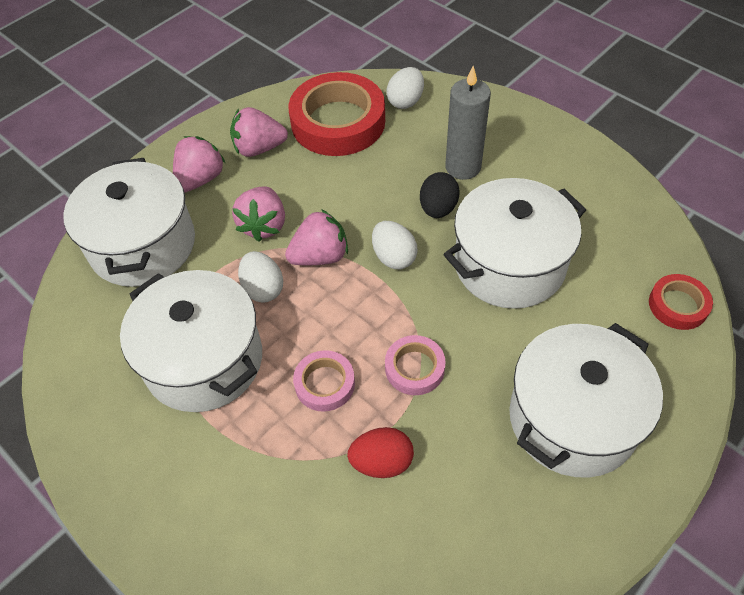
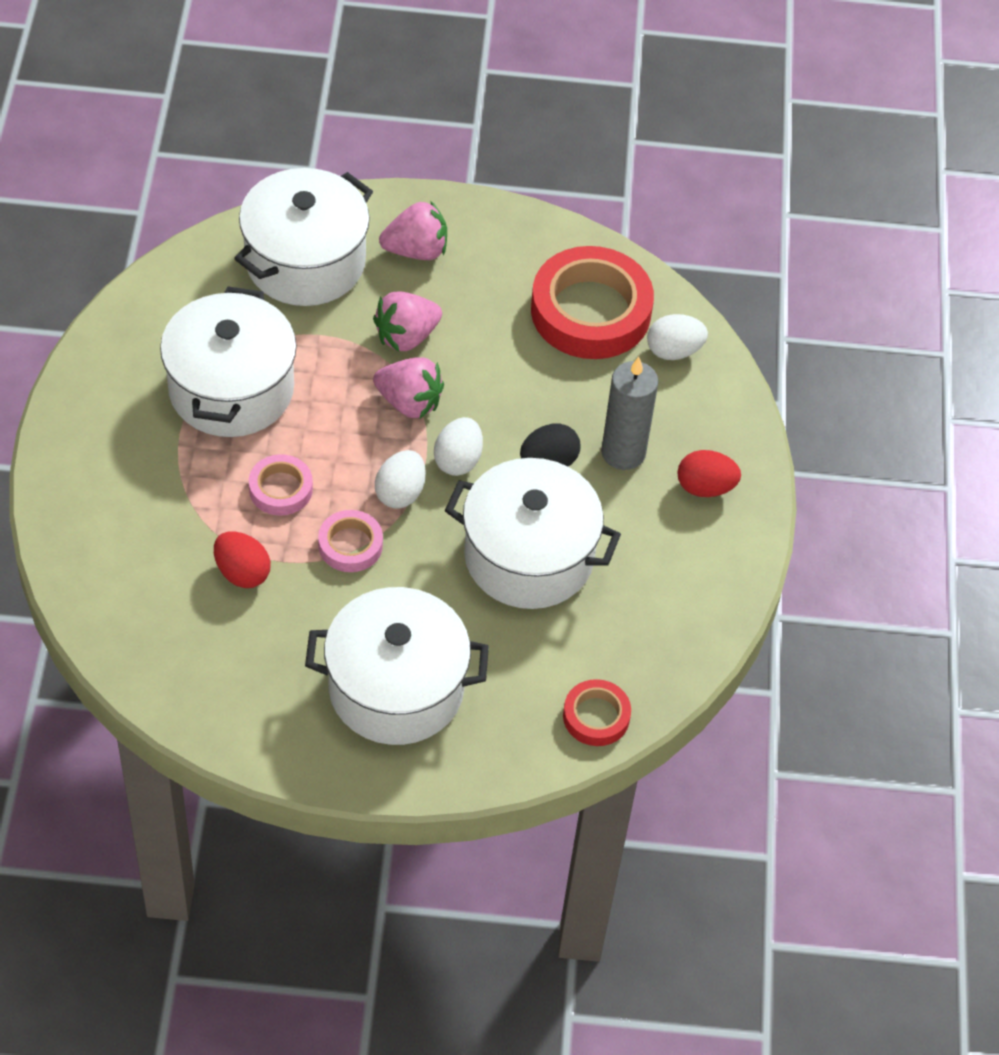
camera: 45 degrees right, 0 degrees up
(259, 148) = (495, 270): pink strawberry -> none
(263, 288) = (337, 383): white egg -> white egg (400, 493)
(523, 143) = (705, 487): none -> red egg

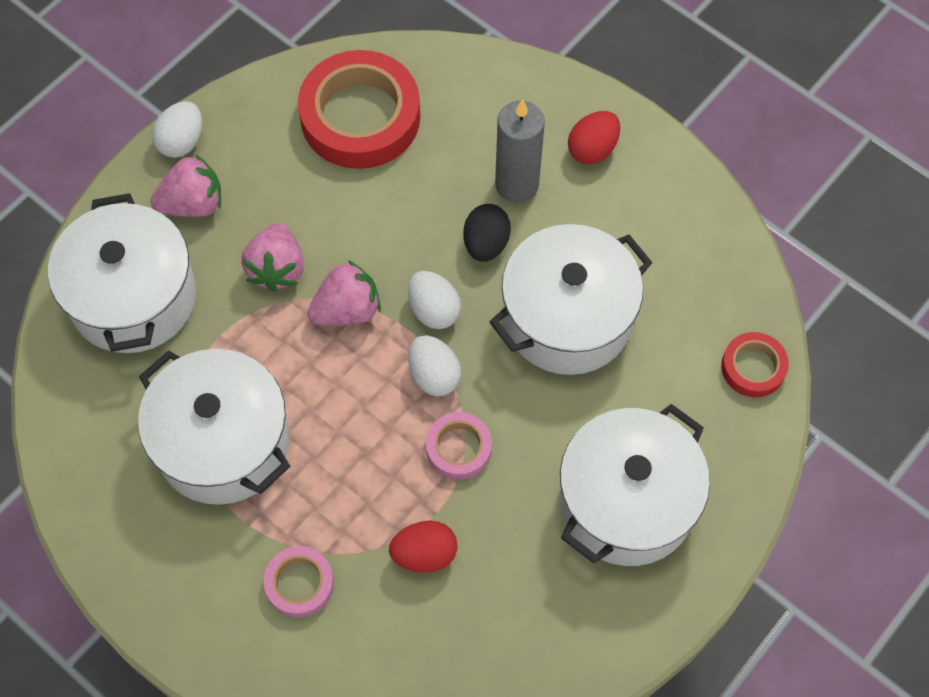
camera: 50 degrees left, 10 degrees up
(280, 489) = (360, 468): pink tape -> pink tape (299, 583)
(416, 250) = (193, 204): pink strawberry -> pink strawberry turned 45 degrees clockwise
(674, 351) = (446, 84): white egg -> white egg (182, 141)

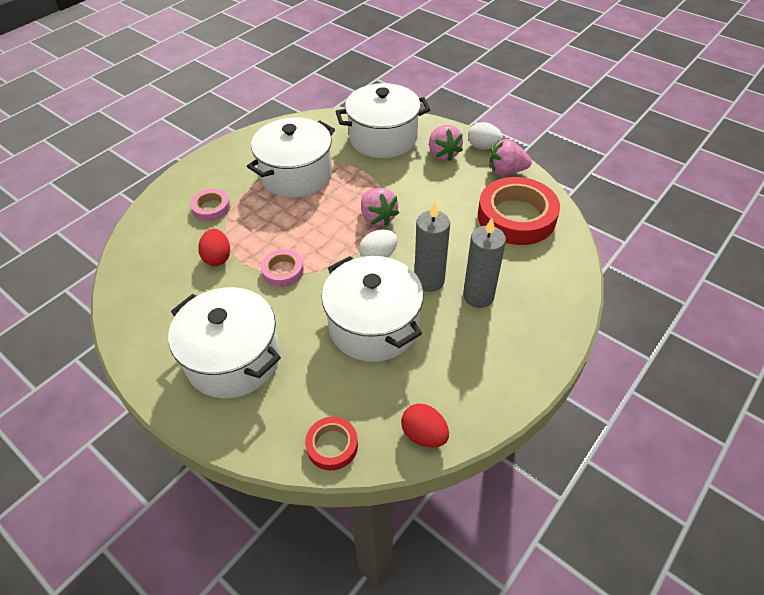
camera: 90 degrees right, 15 degrees down
(277, 269) = (404, 188): pink strawberry -> pink strawberry (506, 171)
(434, 375) = (333, 258): white egg -> none
(486, 244) = (429, 281): black egg -> grey candle
(592, 149) = (516, 340): red egg -> red egg (424, 434)

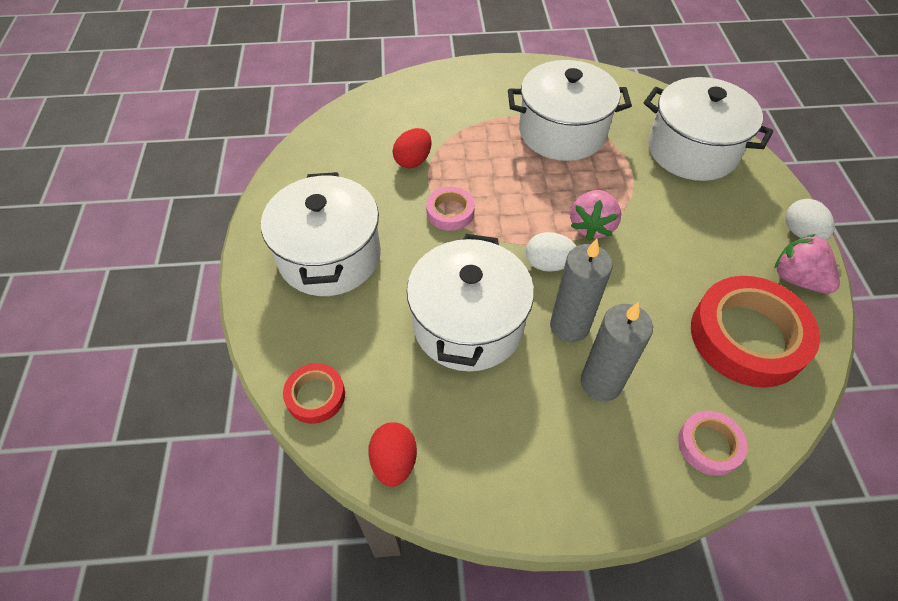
camera: 45 degrees right, 5 degrees up
(211, 208) = (456, 113): pink tape -> pink tape (709, 445)
(443, 154) = (741, 209): pink strawberry -> none

